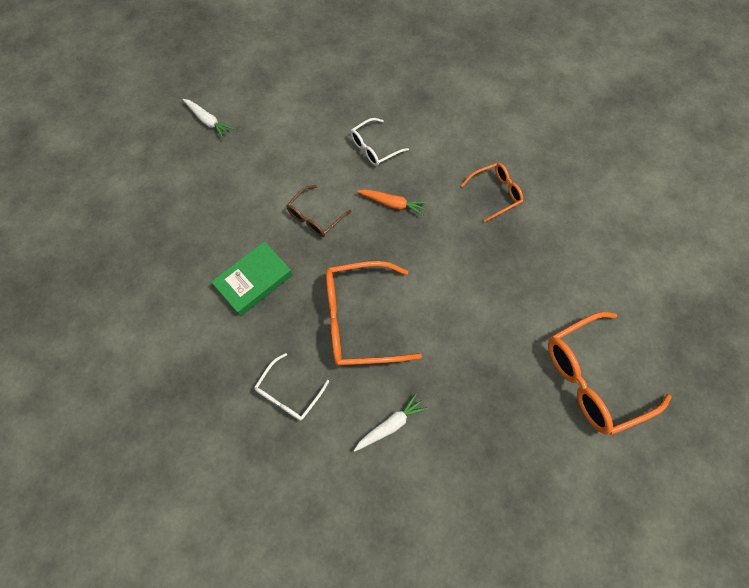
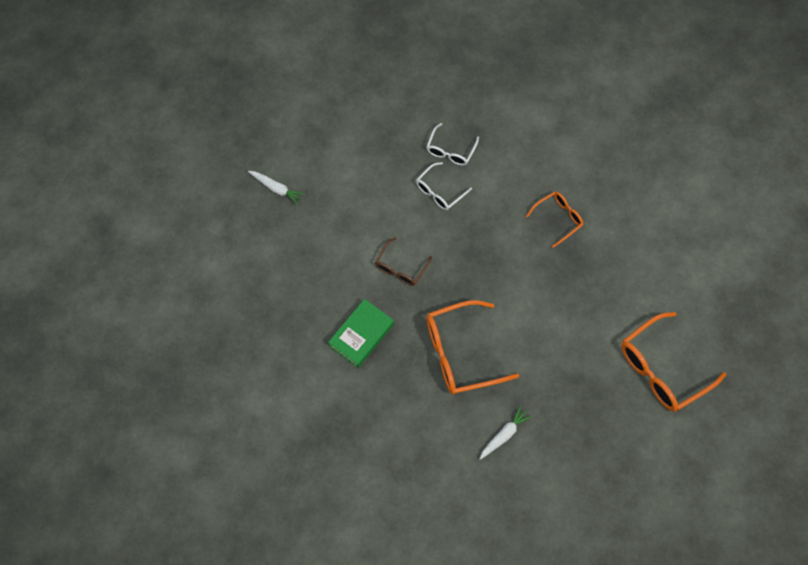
camera: 10 degrees left, 0 degrees up
(288, 394) = (415, 425): white glasses -> white glasses (450, 151)
(392, 204) = (467, 244): orange carrot -> none

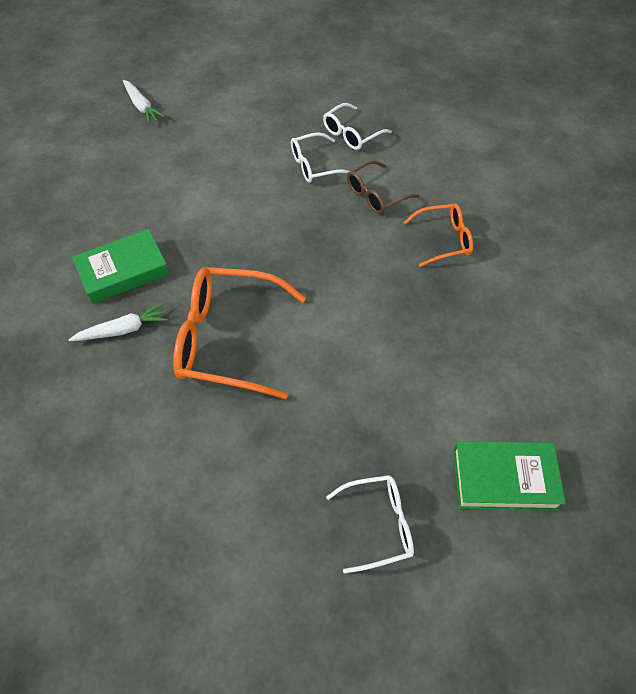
camera: 25 degrees right, 10 degrees down
(400, 268) = (219, 221): brown glasses -> brown glasses (376, 195)
(504, 435) = (220, 468): white carrot -> white carrot (123, 330)
(607, 426) = (378, 524): none -> white glasses
(662, 370) = (504, 479): orange glasses -> green book

